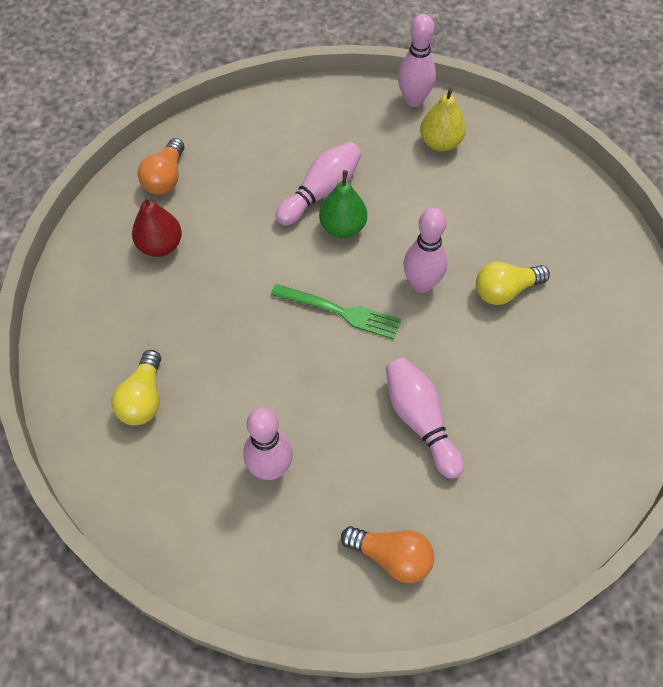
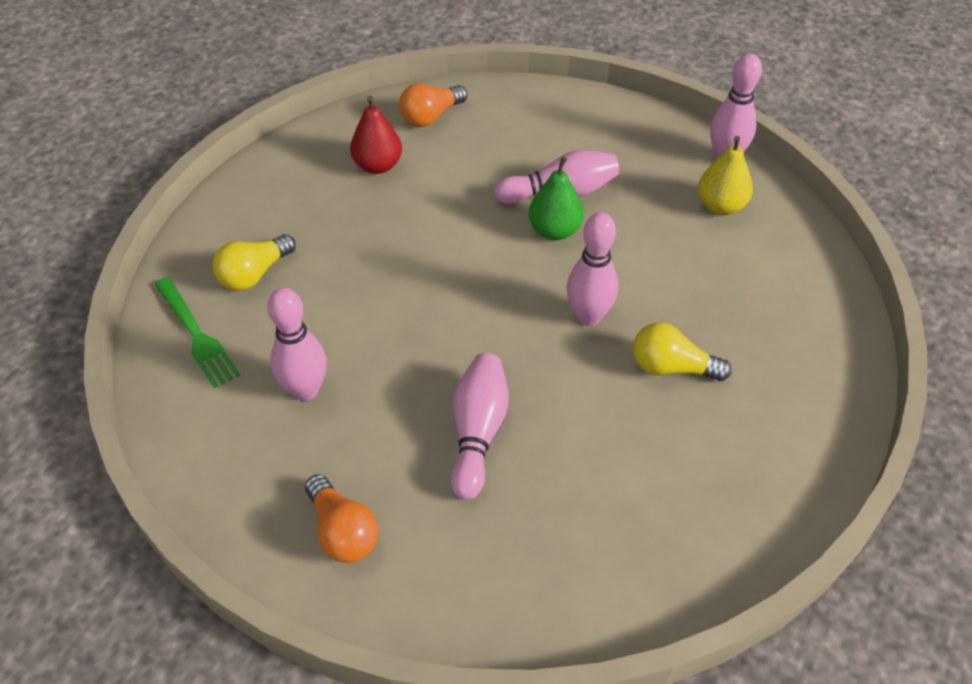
camera: 35 degrees right, 10 degrees down
(340, 311) = (487, 298): green fork -> green fork (196, 334)

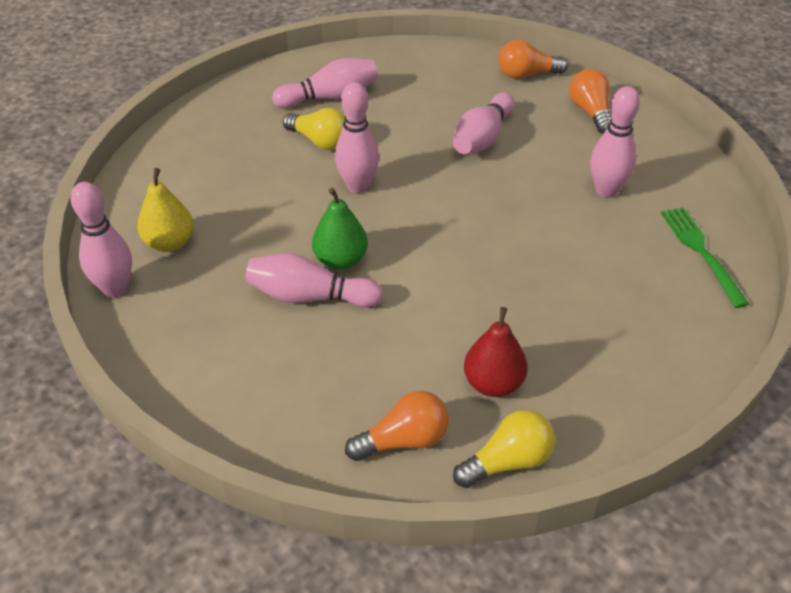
camera: 160 degrees left, 5 degrees down
(254, 274) = (646, 292): yellow light bulb -> yellow light bulb (507, 462)
(456, 594) = (527, 75): none -> orange light bulb
(711, 448) = (330, 97): none -> pink bowling pin

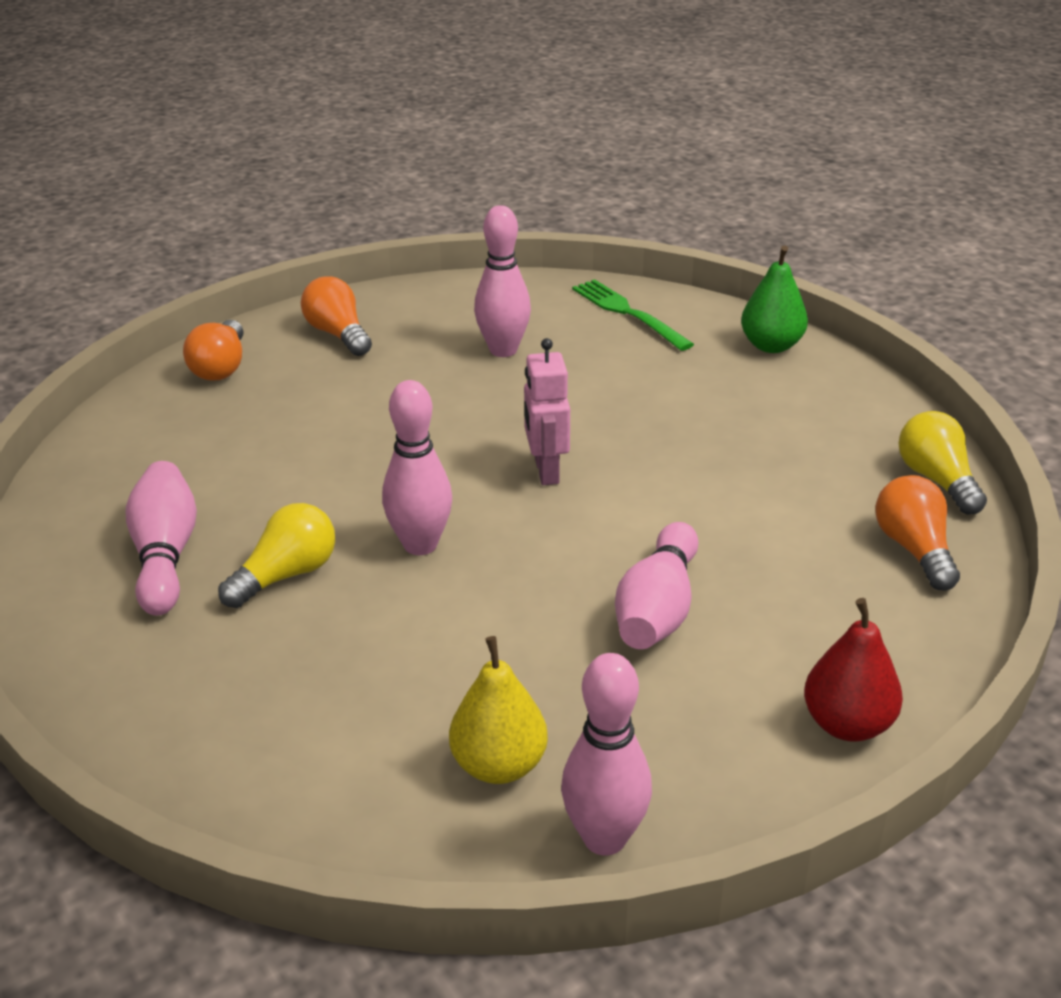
camera: 80 degrees left, 10 degrees down
(340, 260) = (585, 574): green pear -> green pear (771, 346)
(452, 230) = (546, 471): none -> pink robot
(482, 138) = (353, 422): pink bowling pin -> none
(493, 384) = (823, 474): red pear -> red pear (847, 724)
(590, 112) = (338, 334): orange light bulb -> orange light bulb turned 60 degrees clockwise
(701, 252) = (628, 313): green fork -> green fork turned 60 degrees clockwise

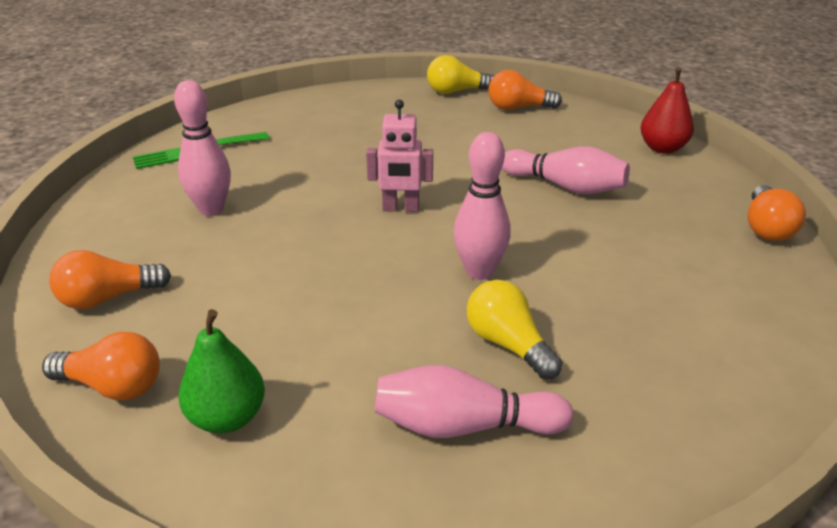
camera: 80 degrees left, 0 degrees up
(499, 765) = (716, 257): yellow pear -> none
(604, 838) = (766, 228): pink bowling pin -> orange light bulb
(771, 346) = (283, 110): green pear -> green pear (227, 417)

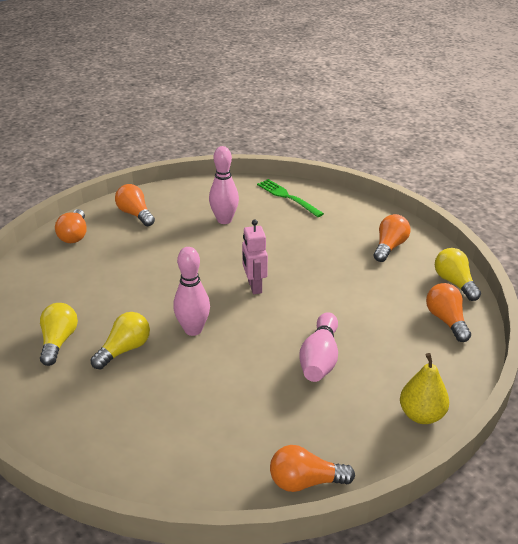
camera: 75 degrees right, 0 degrees up
(227, 417) = (58, 270): green pear -> none
(369, 110) = (389, 247): none -> orange light bulb
(464, 425) = (58, 342): pink bowling pin -> yellow light bulb
(662, 148) = (421, 415): red pear -> yellow pear

